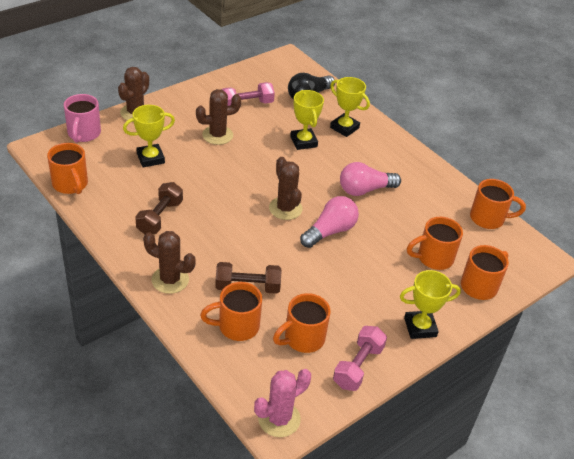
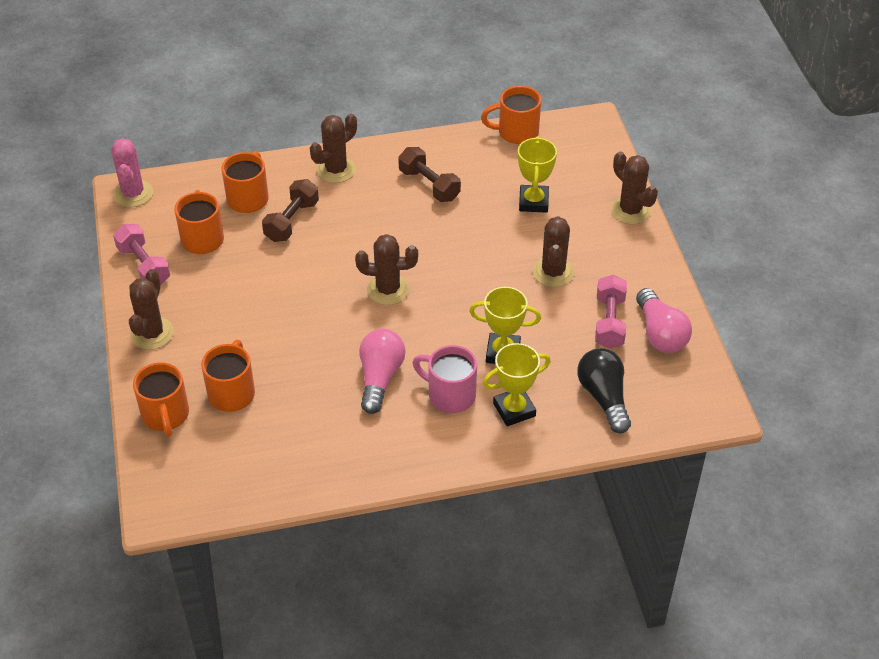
camera: 120 degrees right, 5 degrees up
(83, 134) = (604, 159): pink mug -> pink mug (450, 395)
(330, 231) = (329, 315): pink light bulb -> pink light bulb (660, 333)
(420, 327) = (152, 333): yellow trophy -> brown cactus
(488, 218) = (258, 486): orange mug -> none

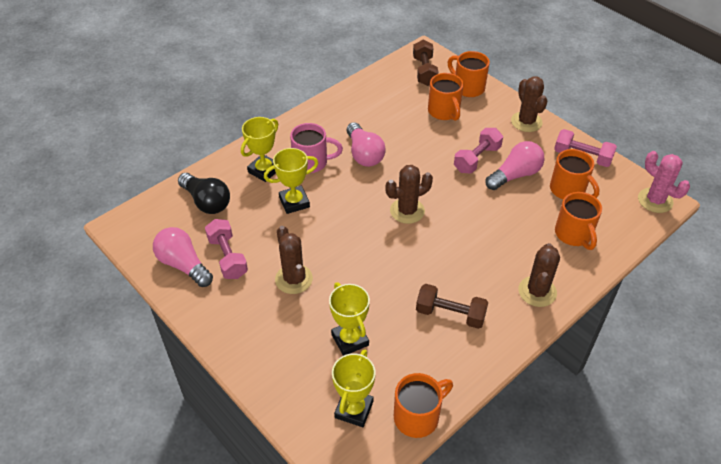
camera: 150 degrees right, 0 degrees up
(237, 277) = (515, 175): none -> pink light bulb
(258, 314) = (477, 159): none -> pink dumbbell
(292, 221) = (523, 231): brown dumbbell -> brown dumbbell (424, 71)
(564, 156) = (354, 409): none -> yellow trophy
(630, 210) = (257, 373): brown cactus -> none

